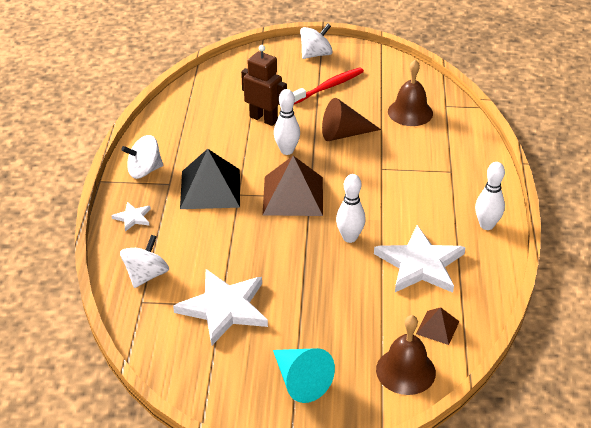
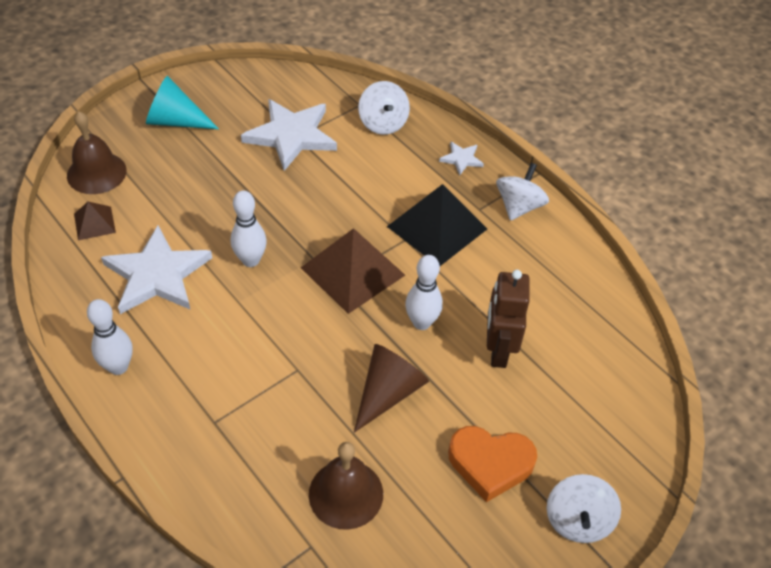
camera: 135 degrees right, 10 degrees up
(264, 119) = (498, 350): brown robot -> brown robot turned 105 degrees clockwise
(329, 87) = (490, 464): red toothbrush -> orange heart

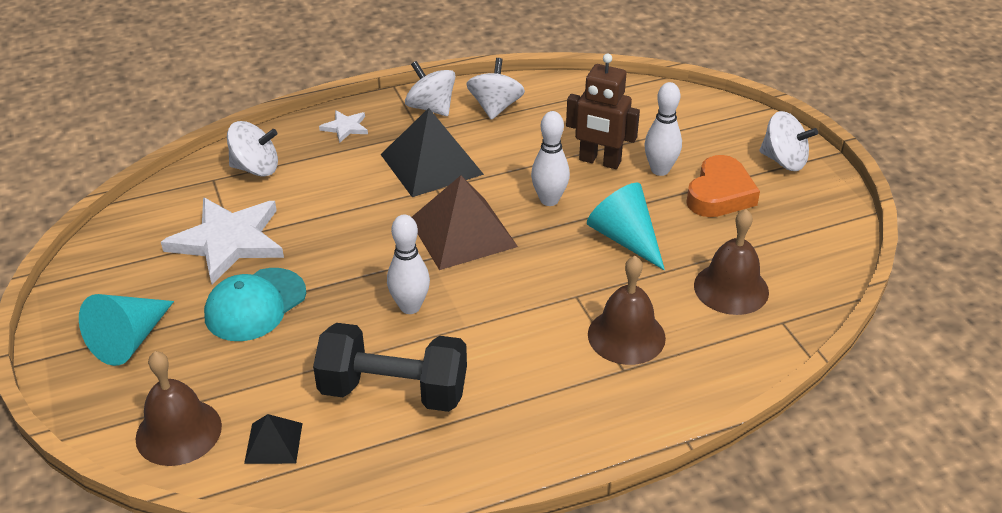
camera: 70 degrees left, 10 degrees down
(94, 223) = (273, 443): brown pyramid -> black pyramid
(118, 367) = (522, 442): white bowling pin -> white bowling pin (660, 170)
(157, 274) = (393, 391): white star -> black dumbbell
(227, 171) = (255, 305): none -> turquoise cap
(256, 417) = (626, 336): none -> brown bell
(388, 392) = (625, 238): brown cone -> turquoise cone
(544, 251) = (495, 107): none -> white spinning top

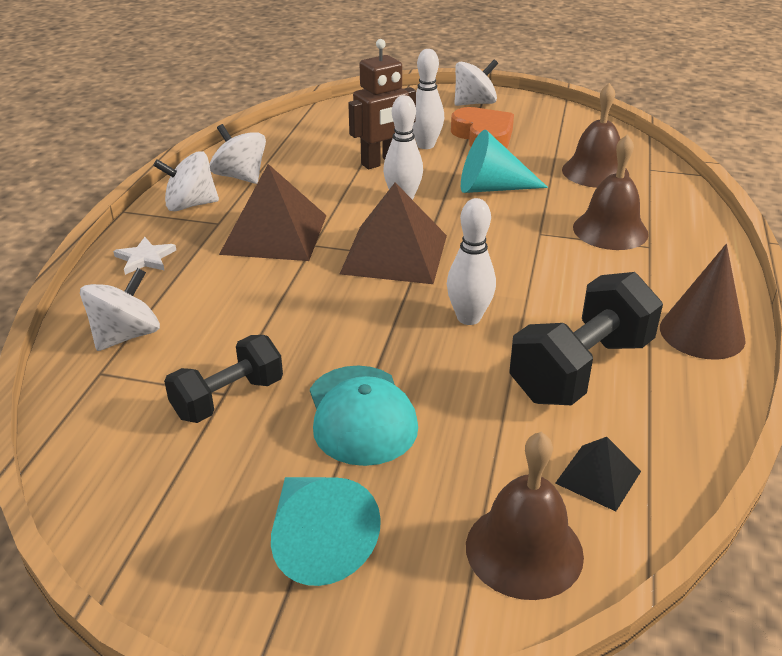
camera: 55 degrees left, 5 degrees down
(228, 241) = (228, 398): white star -> black dumbbell
(431, 164) = (274, 234): black pyramid -> brown pyramid
(506, 446) = (702, 333): none -> brown cone

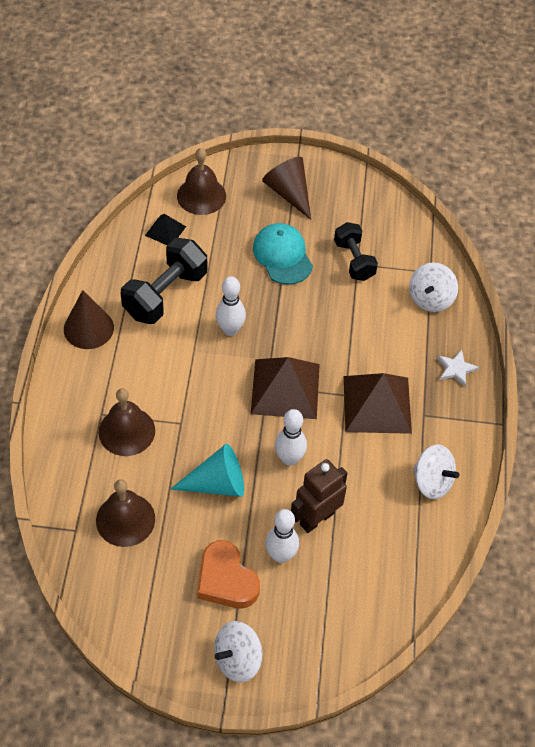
camera: 170 degrees right, 20 degrees up
(190, 205) = (455, 436): white spinning top -> none
(228, 398) = (354, 260): black dumbbell -> black dumbbell turned 60 degrees counterclockwise
(317, 541) = (289, 193): turquoise cone -> brown cone

